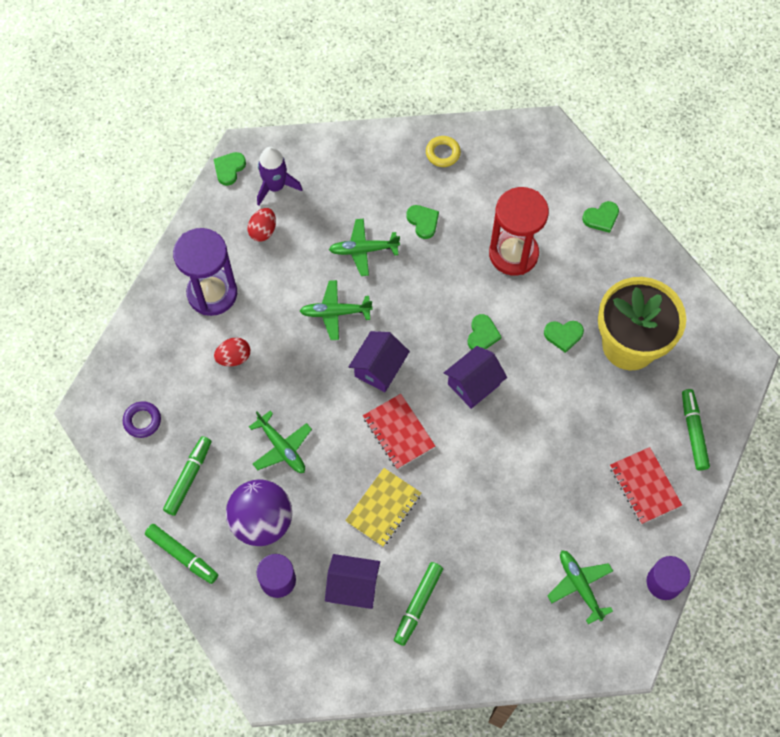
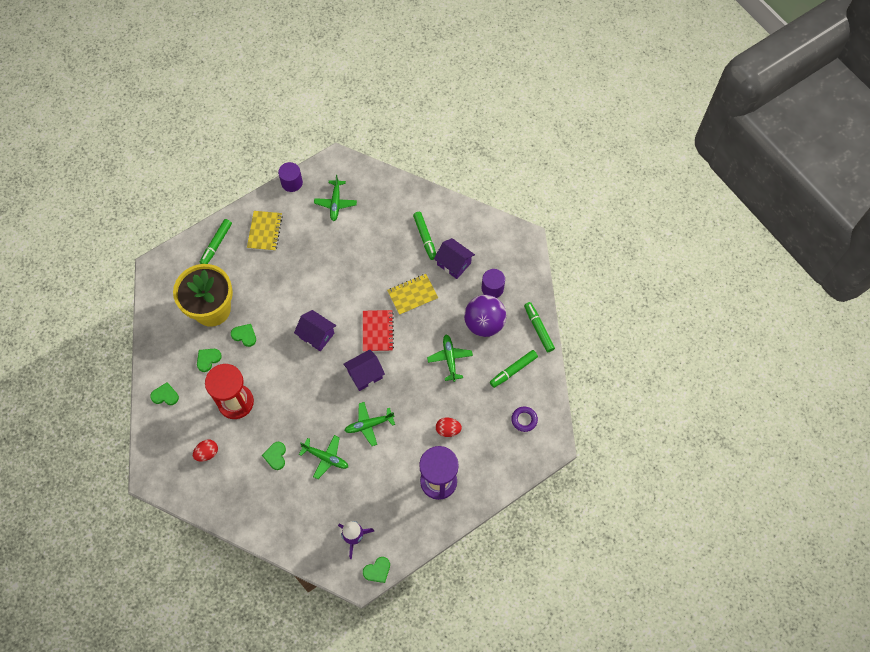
camera: 150 degrees left, 0 degrees up
(263, 231) = (381, 508): red egg -> red egg (207, 453)
(335, 312) = (369, 425): green plane -> green plane turned 135 degrees clockwise
(418, 605) = (425, 237): green marker -> green marker turned 105 degrees clockwise
(443, 153) = (229, 499): yellow ring -> none
(473, 384) = (317, 335): purple house -> purple house turned 45 degrees clockwise
(482, 334) = (291, 362): green heart -> green heart (208, 359)
(644, 486) = (265, 231): red notebook -> yellow notebook

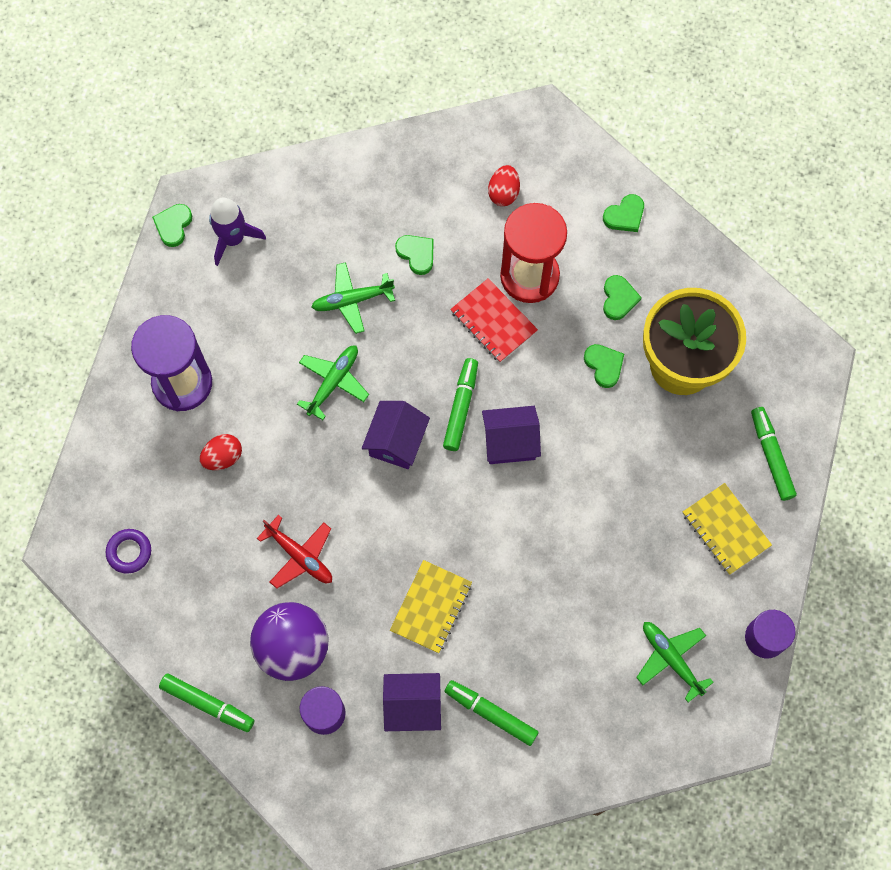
camera: 140 degrees right, 5 degrees up
(244, 335) = (604, 365): green heart -> green heart turned 105 degrees counterclockwise
(377, 331) = (432, 514): red notebook -> red notebook (493, 321)
(450, 359) = (299, 555): green plane -> red plane
(513, 370) = (197, 610): green marker -> green marker (461, 407)

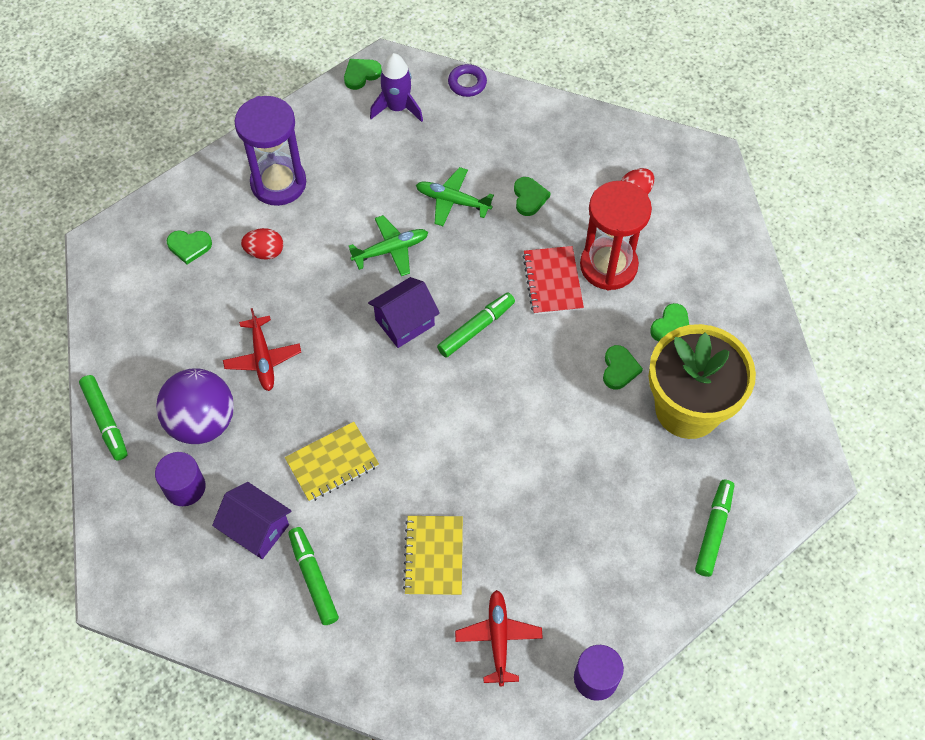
camera: 35 degrees right, 10 degrees down
(129, 552) = (142, 275): purple ring -> purple ring (467, 83)
(510, 442) = (495, 379): purple house -> none
(625, 215) = (724, 267): green heart -> green heart (189, 246)
(671, 659) = (498, 639): green plane -> red plane
(725, 529) = (627, 564): yellow notebook -> yellow notebook (434, 556)

